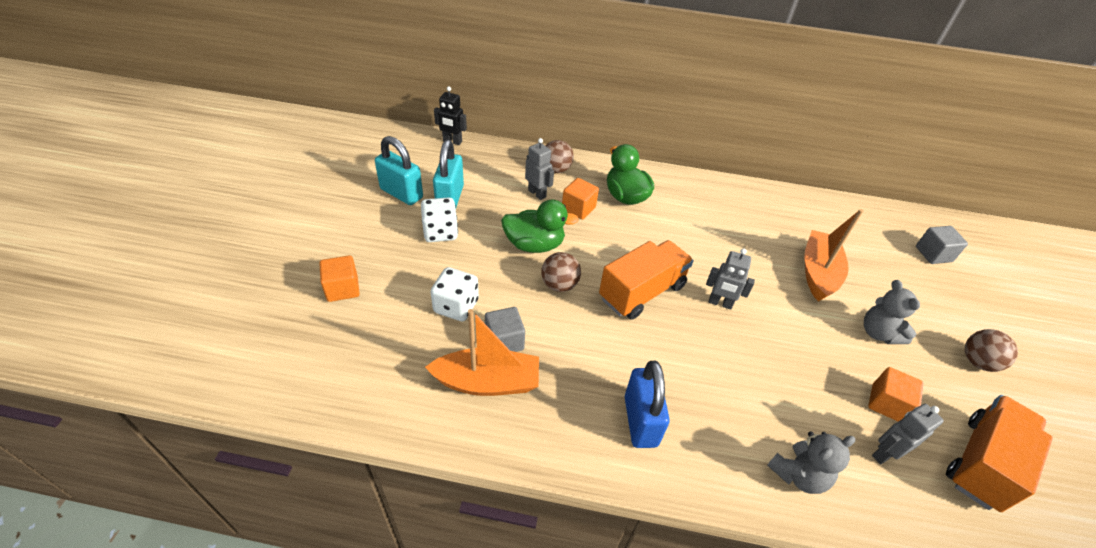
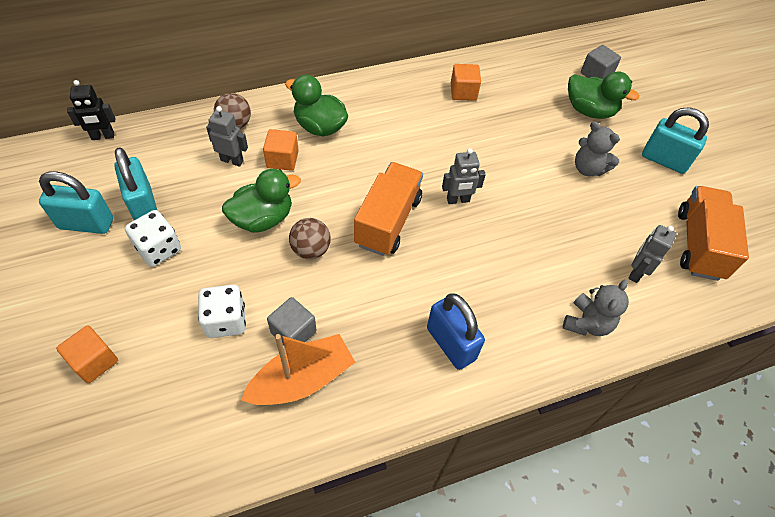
camera: 30 degrees left, 10 degrees up
(818, 273) = (520, 133): orange boat -> none
(886, 403) = (619, 229): orange cube -> orange cube (463, 92)
(908, 282) = (589, 110): none -> green duck
(977, 362) = (664, 160): brown ball -> turquoise padlock

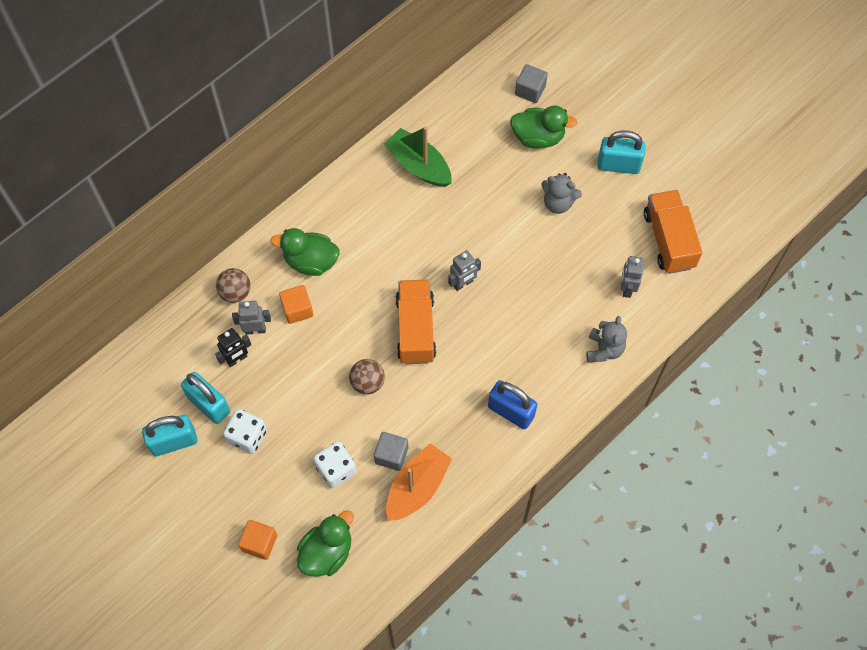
camera: 20 degrees left, 10 degrees up
(103, 136) = (128, 356): black robot -> black robot (237, 359)
(263, 219) = (314, 372): green duck -> green duck (327, 552)
(463, 92) = (419, 165): orange cube -> green boat

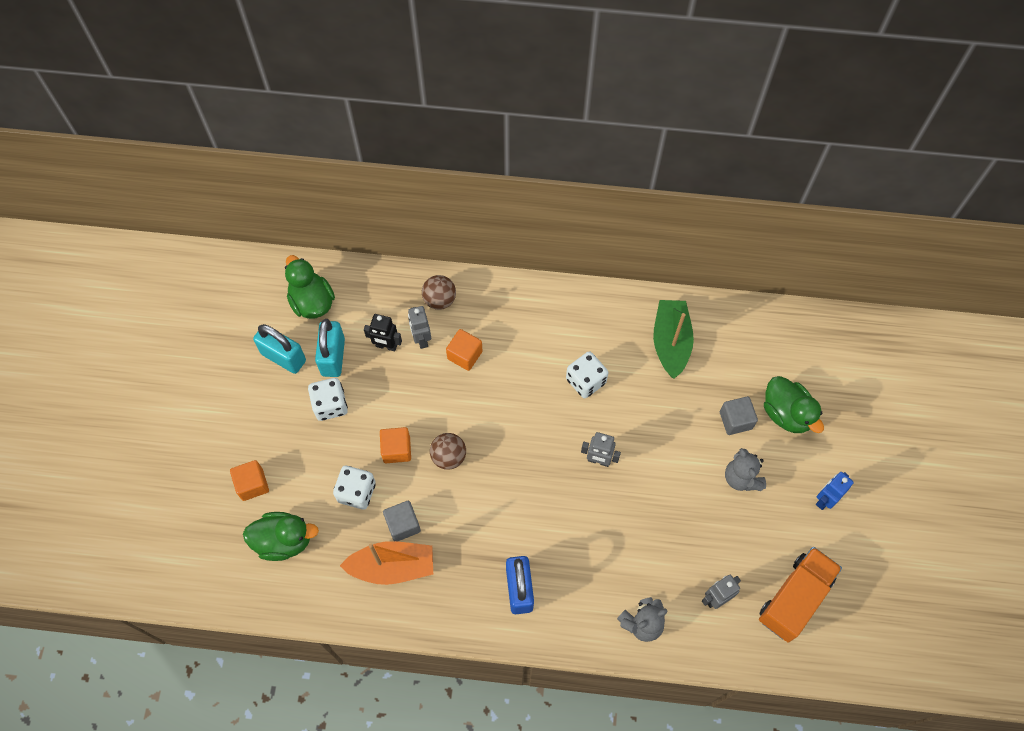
camera: 50 degrees right, 0 degrees up
(255, 330) = (421, 339): grey robot -> grey robot turned 150 degrees counterclockwise
(311, 261) = (513, 331): green duck -> green duck (312, 301)
(328, 415) = (396, 449): none -> orange cube
(395, 244) = (585, 381): none -> white dice
(415, 329) = (526, 456): orange truck -> none
(530, 90) = (823, 372): grey cube -> grey cube (735, 420)
(618, 165) = (825, 499): turquoise padlock -> blue robot

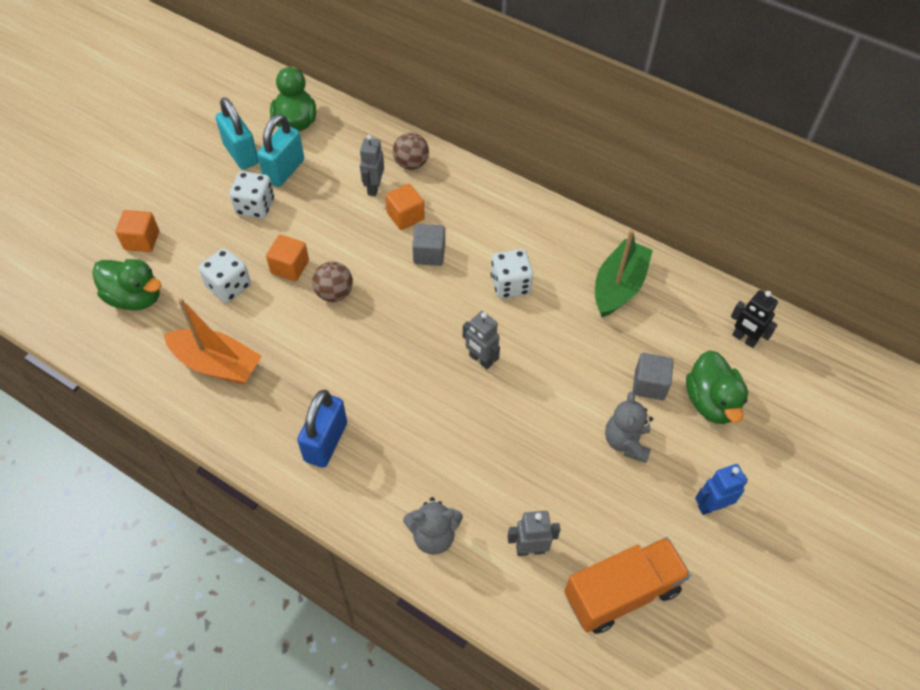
camera: 25 degrees right, 10 degrees down
(386, 346) = (338, 181): black robot -> black robot (744, 339)
(403, 524) = (252, 332): grey cube -> grey cube (429, 254)

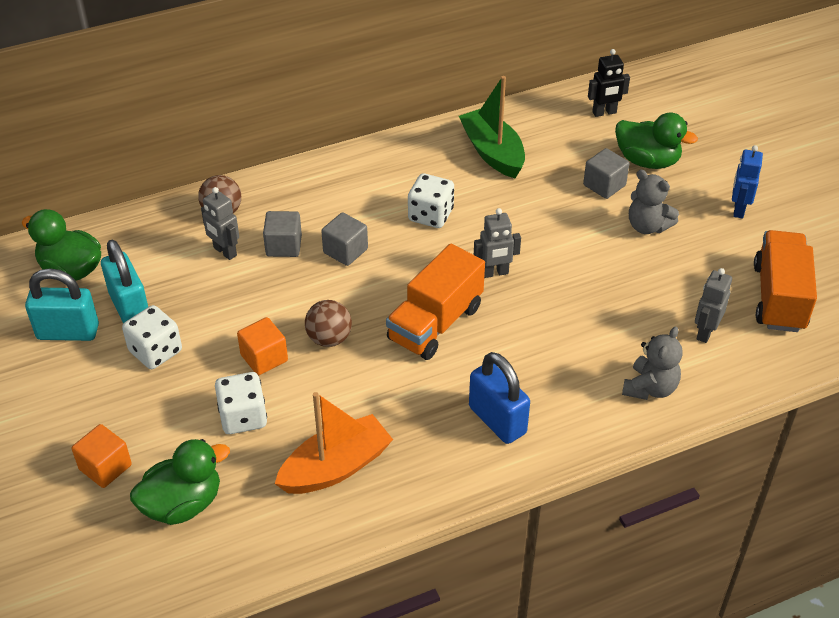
camera: 55 degrees left, 10 degrees down
(397, 349) = (435, 323): none -> orange truck
(405, 216) = (284, 246): orange cube -> grey cube

